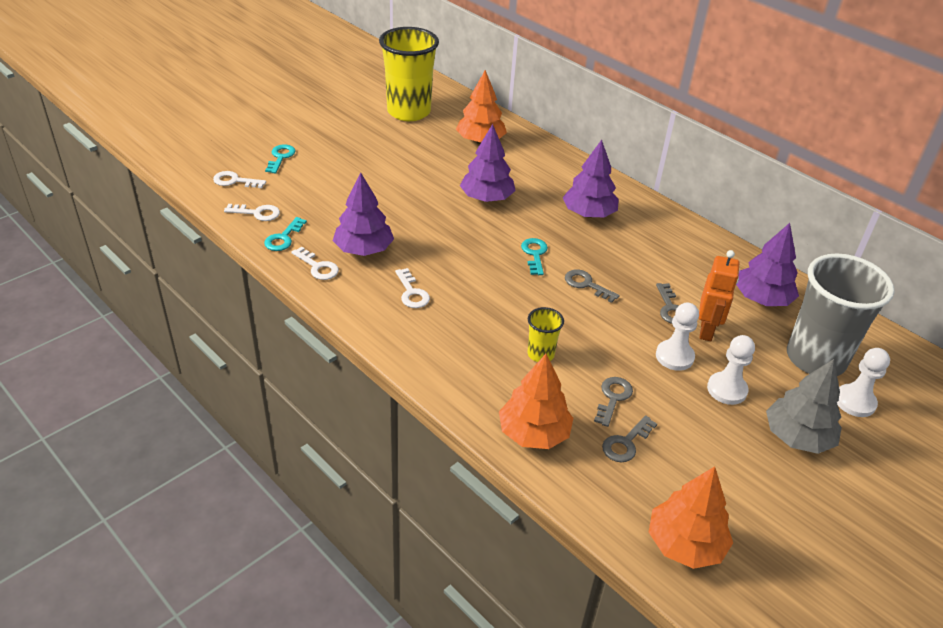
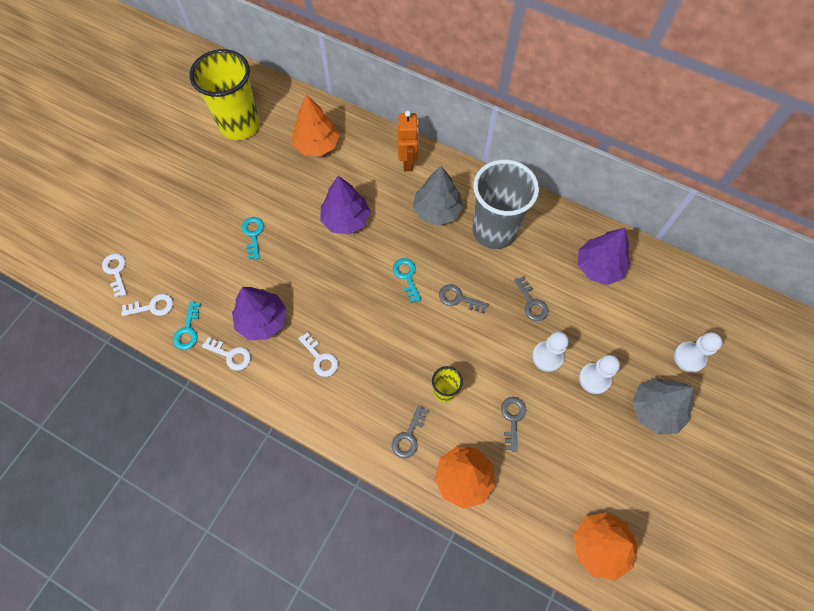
camera: 15 degrees left, 25 degrees up
(235, 181) = (116, 272): white key -> white key turned 75 degrees clockwise
(280, 157) = (145, 226): turquoise key -> turquoise key (253, 234)
(588, 214) = (437, 211): purple tree -> grey tree
(626, 443) = (534, 462): grey key -> grey key (409, 436)
(706, 330) = (565, 318): orange robot -> orange robot (408, 162)
(815, 359) = (652, 321): grey cup -> grey cup (494, 230)

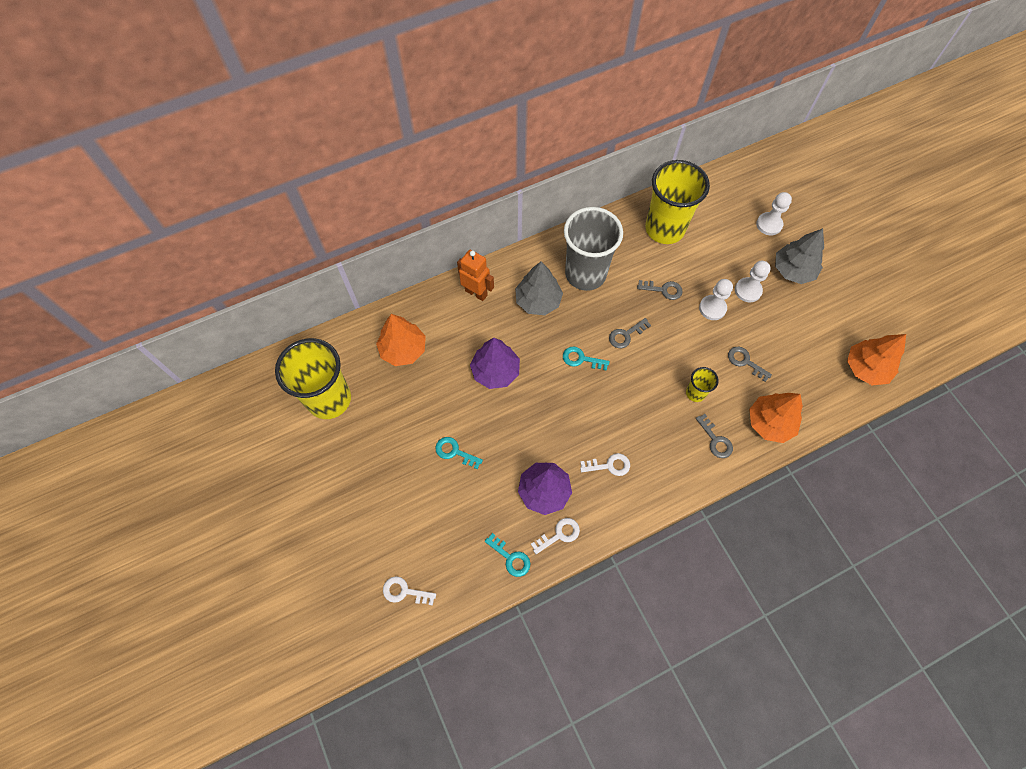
camera: 55 degrees left, 0 degrees up
(152, 307) = (465, 577): white key -> none
(599, 267) = (664, 229): purple tree -> yellow cup

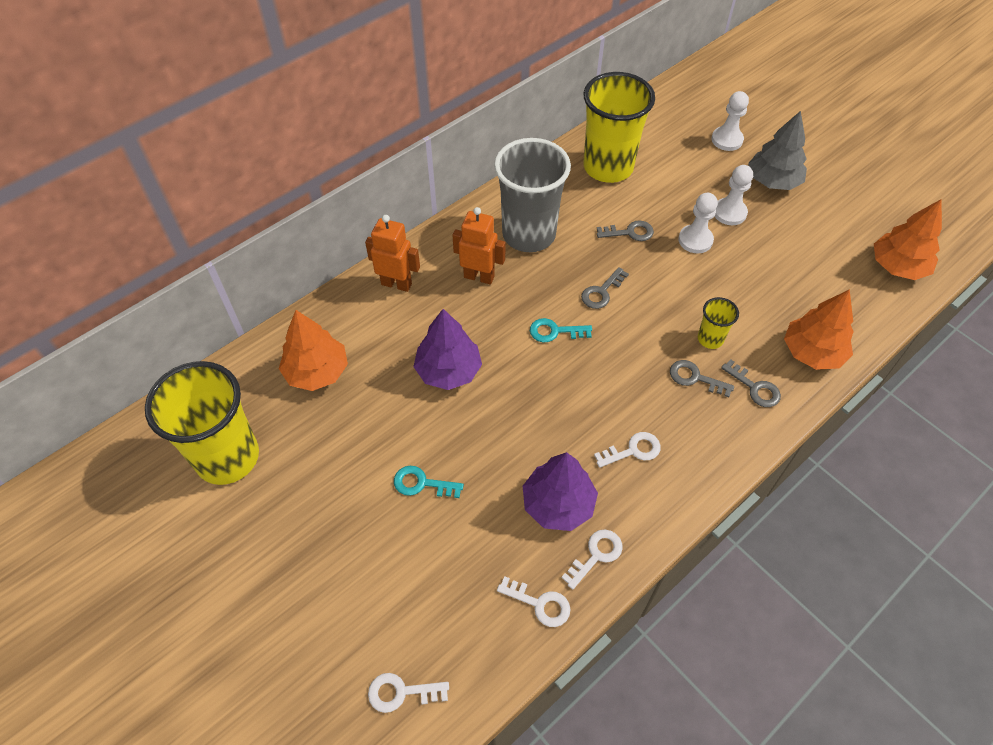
camera: 15 degrees left, 10 degrees down
(510, 558) = (539, 603): turquoise key -> white key
(538, 301) = (479, 276): grey tree -> orange robot
(745, 362) = (756, 290): grey key -> grey key (695, 378)

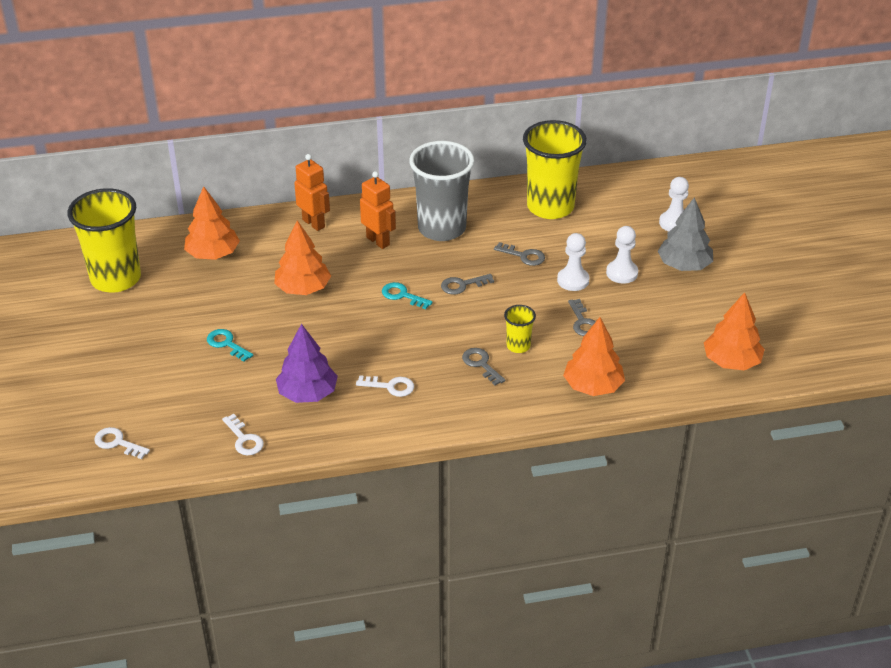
camera: 30 degrees right, 15 degrees down
(448, 370) = (303, 288): purple tree -> orange tree
(596, 555) = (306, 431): white key -> none
(754, 387) = (522, 388): grey key -> grey key (583, 322)

